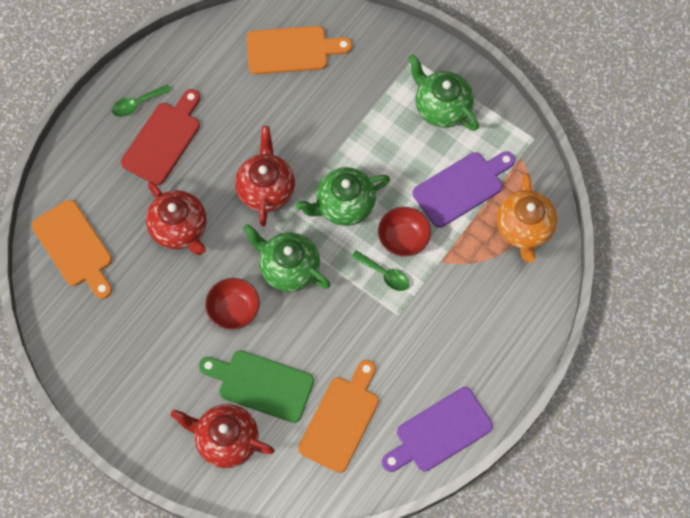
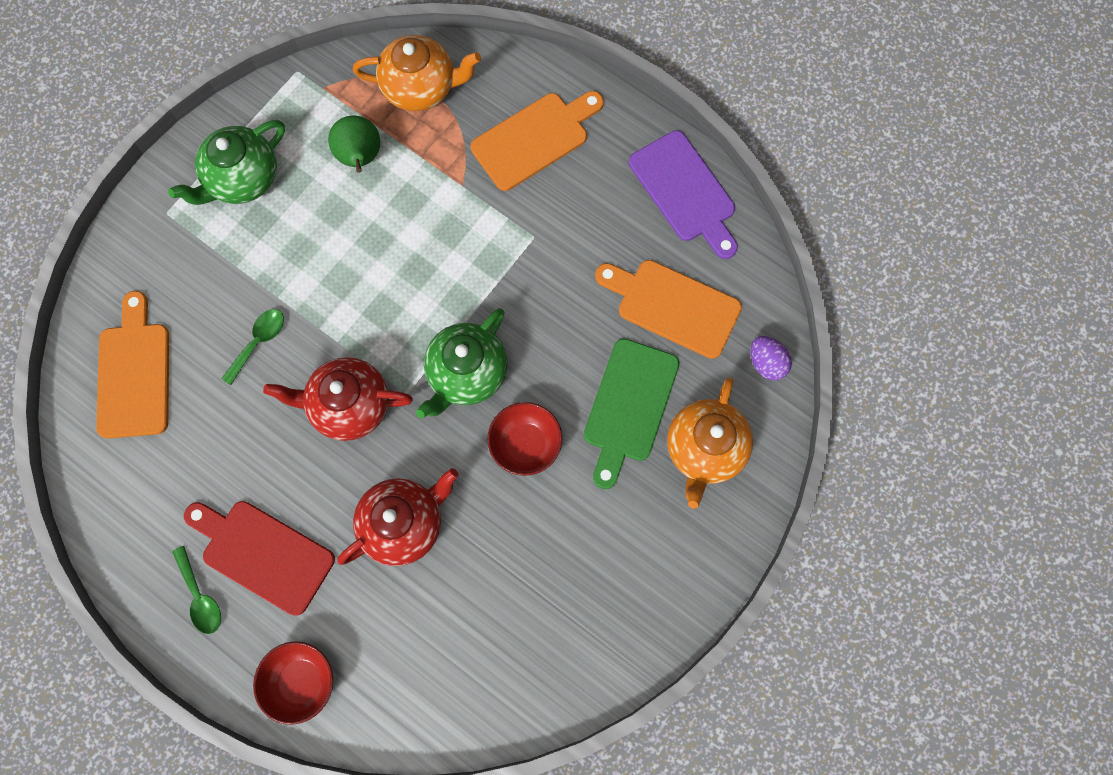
camera: 90 degrees left, 5 degrees up
(74, 247) = (427, 677): orange cutting board -> orange cutting board (534, 139)
(226, 440) = (704, 449): red teapot -> orange teapot
(294, 490) = (766, 363): none -> purple egg
(344, 205) = (378, 303): green teapot -> none
(385, 274) = (478, 252): green spoon -> green spoon (259, 342)
(403, 239) = (429, 229): red bowl -> red bowl (301, 681)
(461, 187) = (360, 158): purple cutting board -> green pear

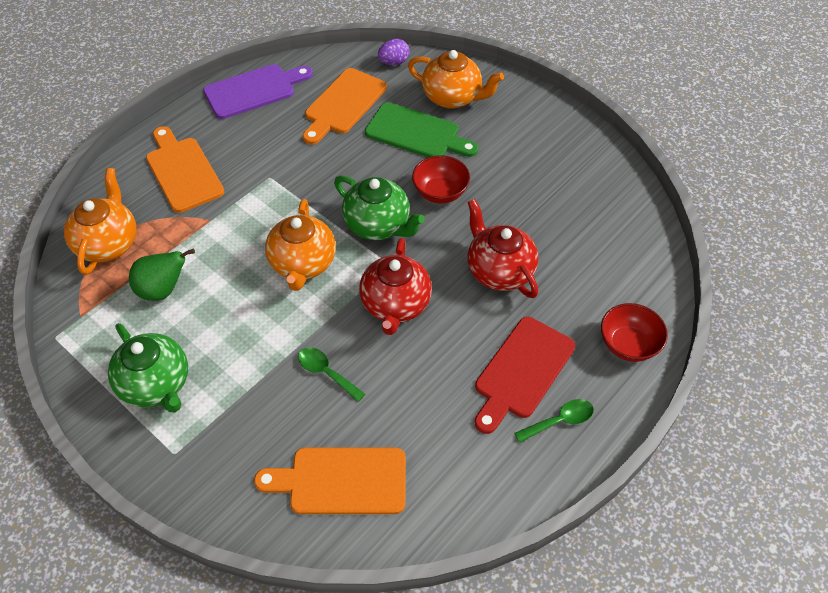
camera: 85 degrees left, 20 degrees down
(403, 296) = (303, 264): none -> orange teapot

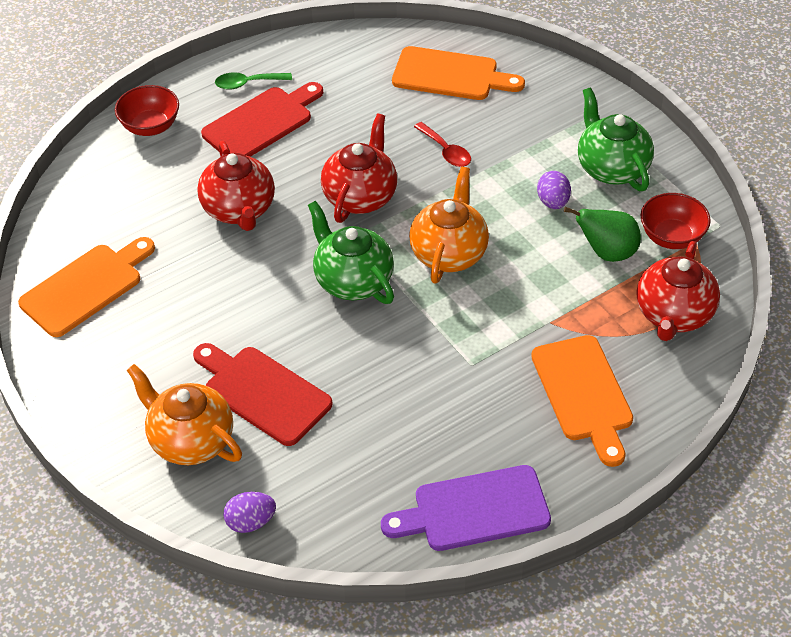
camera: 165 degrees left, 5 degrees down
(108, 243) = (673, 315): orange teapot -> red teapot
(214, 333) = (553, 202): none -> purple egg
(326, 372) = (446, 151): green spoon -> red spoon
(343, 104) = (348, 459): orange cutting board -> orange cutting board (86, 287)
(416, 133) = (263, 393): green cutting board -> red cutting board
(440, 192) = (265, 306): red bowl -> red bowl (671, 237)

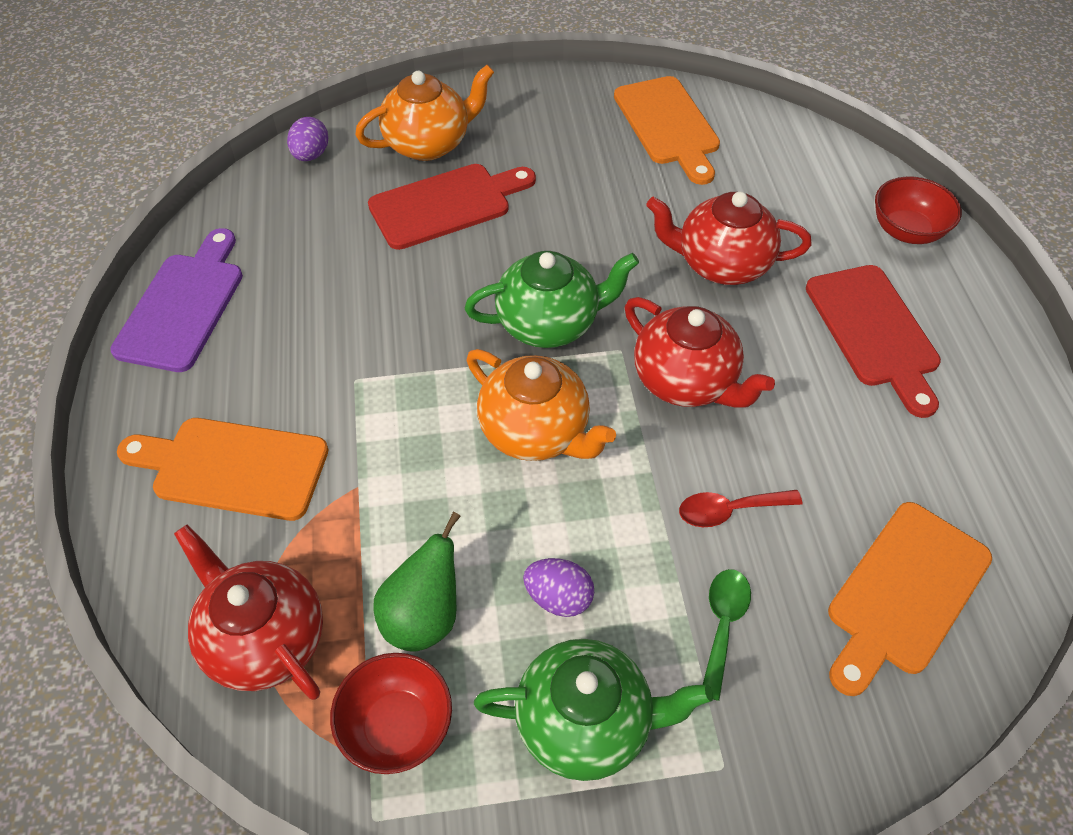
camera: 115 degrees right, 5 degrees up
(247, 83) = (962, 342): green spoon -> green spoon (723, 624)

